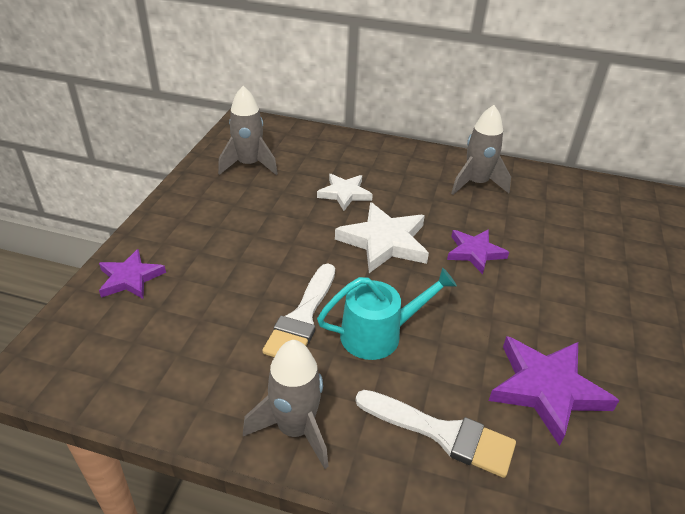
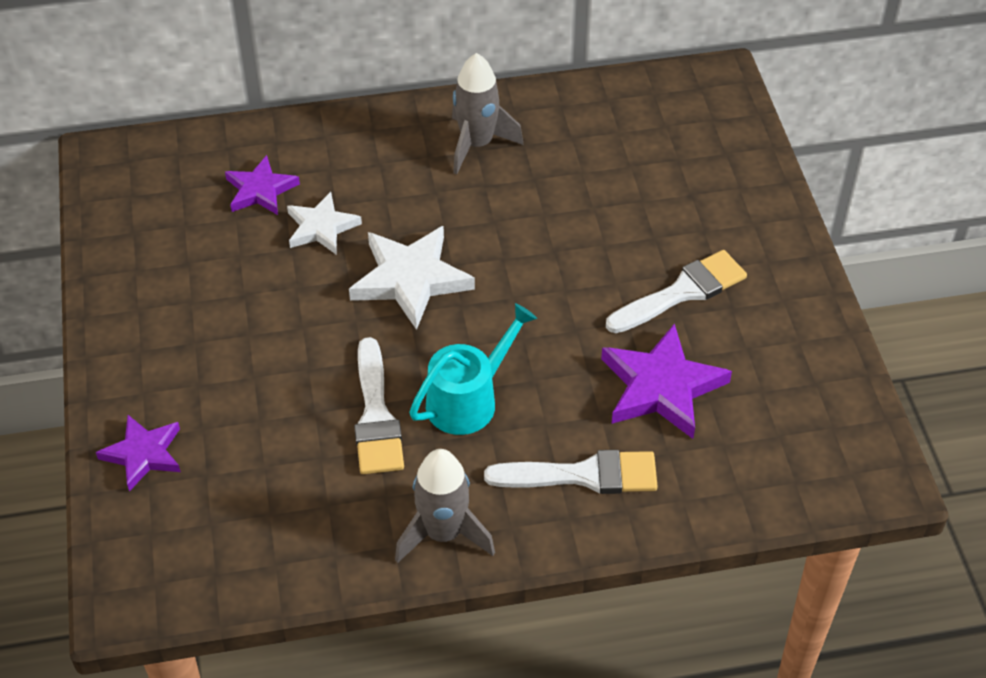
camera: 25 degrees left, 10 degrees up
(249, 165) = (165, 231): grey rocket -> none
(474, 252) = (521, 251): purple star -> purple star (260, 190)
(594, 324) = (682, 292): none -> white brush

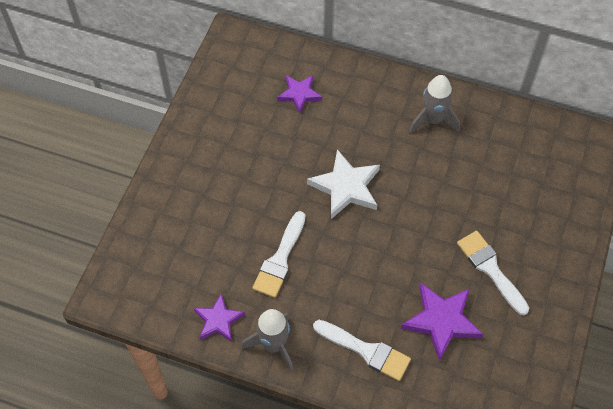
camera: 30 degrees right, 10 degrees up
(143, 454) = (155, 221): purple star -> purple star (218, 320)
(321, 227) = (318, 132): white star -> none
(468, 400) = (333, 275): turquoise watering can -> none
(682, 292) = (490, 269): white brush -> white brush turned 120 degrees counterclockwise

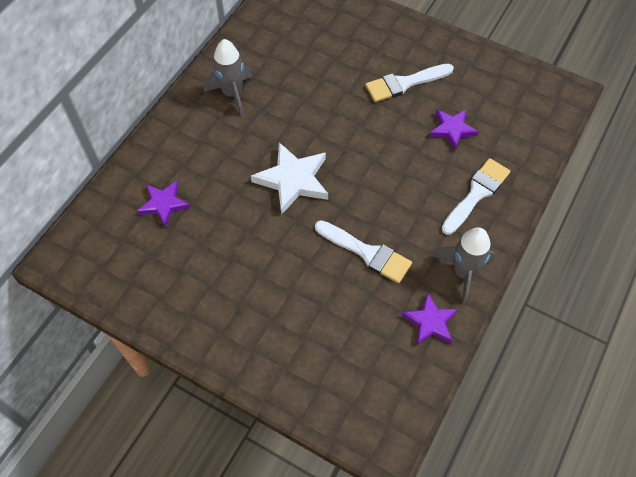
camera: 80 degrees left, 0 degrees up
(441, 321) = (452, 129): purple star -> purple star, size x0.63

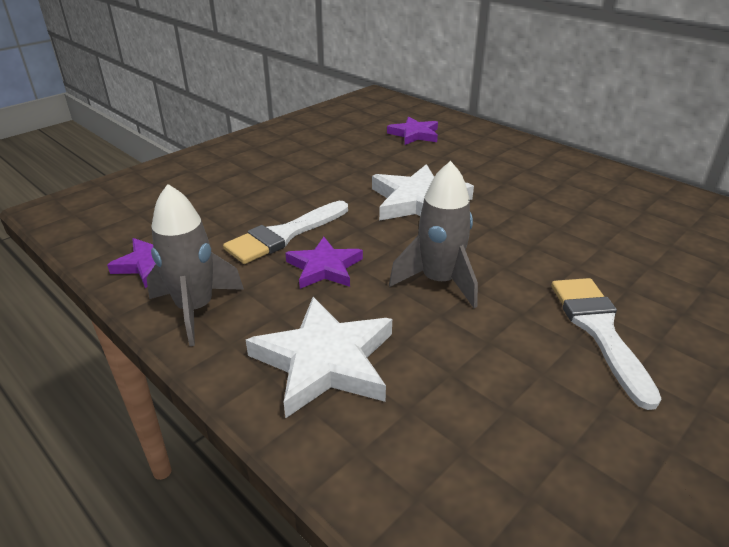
camera: 105 degrees right, 25 degrees down
(232, 94) = (567, 180): grey rocket -> grey rocket (439, 282)
(452, 129) = (479, 366): purple star -> purple star (324, 267)
(476, 194) = (325, 361): white brush -> white star

